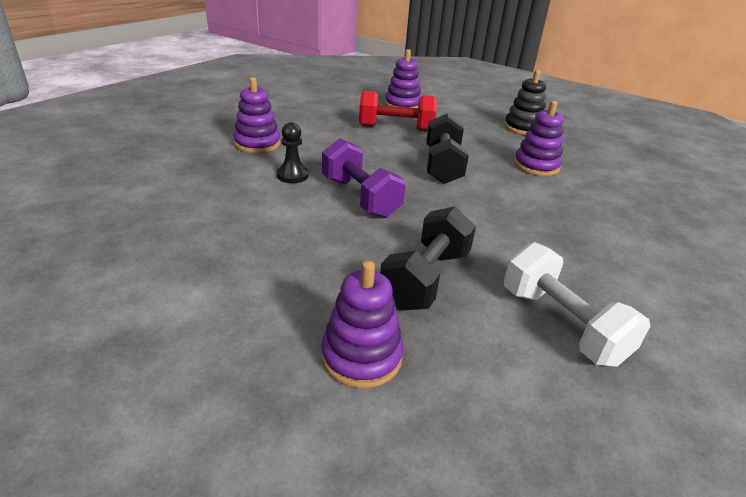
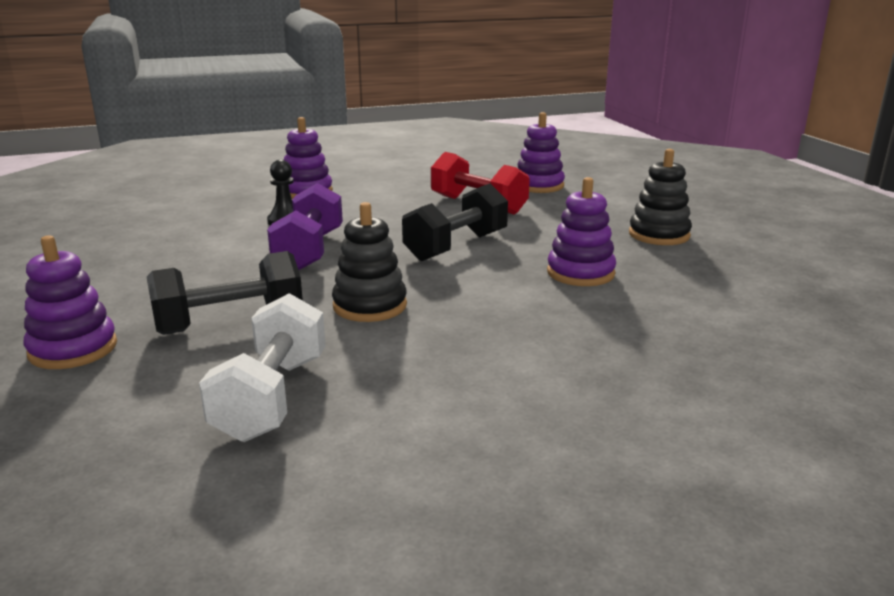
camera: 40 degrees right, 10 degrees down
(480, 229) = (370, 306): none -> black stacking toy

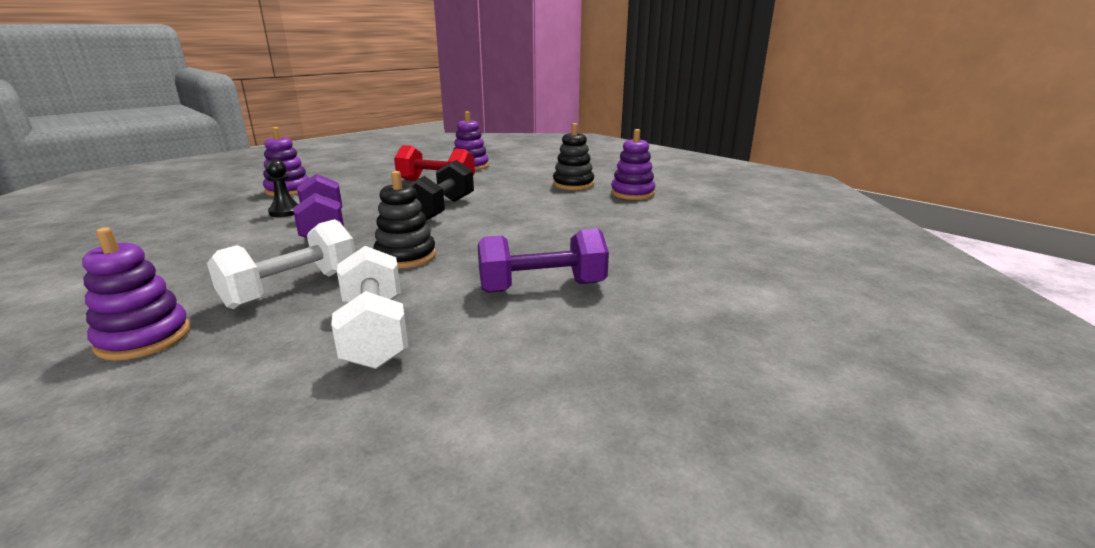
camera: 25 degrees left, 0 degrees up
(230, 323) = (292, 289): black dumbbell -> white dumbbell
(496, 384) = (542, 287): none -> purple dumbbell
(580, 273) = (542, 212): purple stacking toy -> purple stacking toy (632, 193)

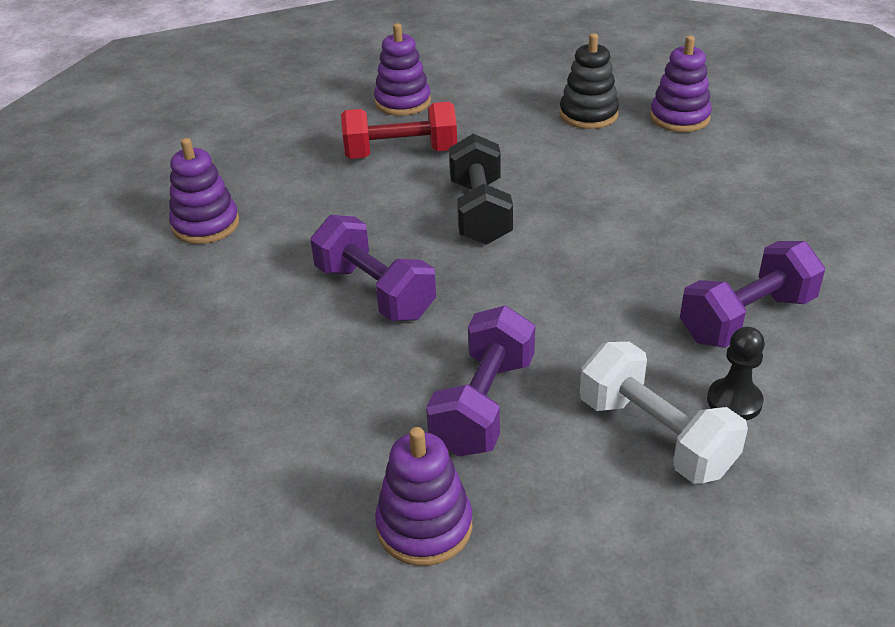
camera: 20 degrees left, 15 degrees up
(285, 212) = (272, 273): black pawn -> black pawn (734, 401)
(292, 289) = (483, 405): white dumbbell -> purple dumbbell
(406, 256) = (544, 313): black stacking toy -> none

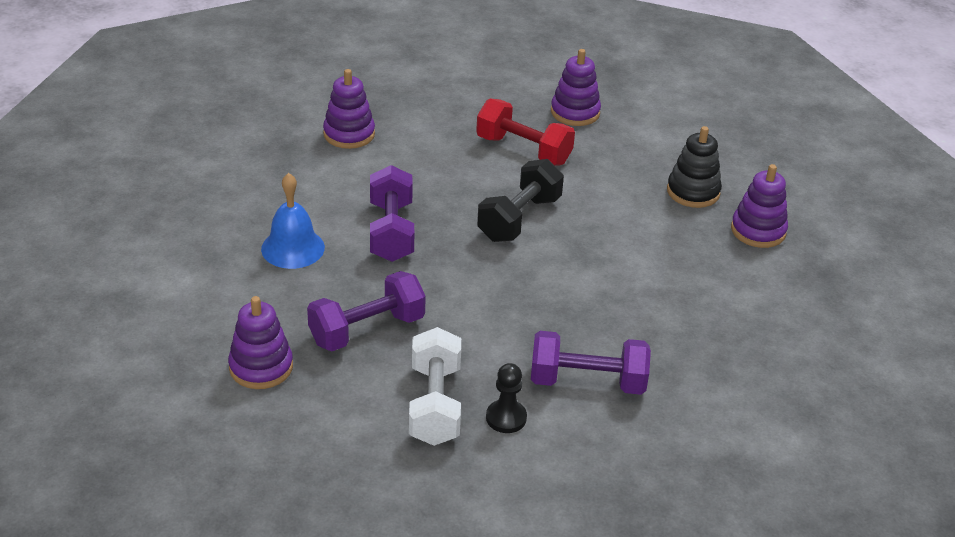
camera: 35 degrees right, 0 degrees up
(289, 370) = (293, 248): none -> blue bell

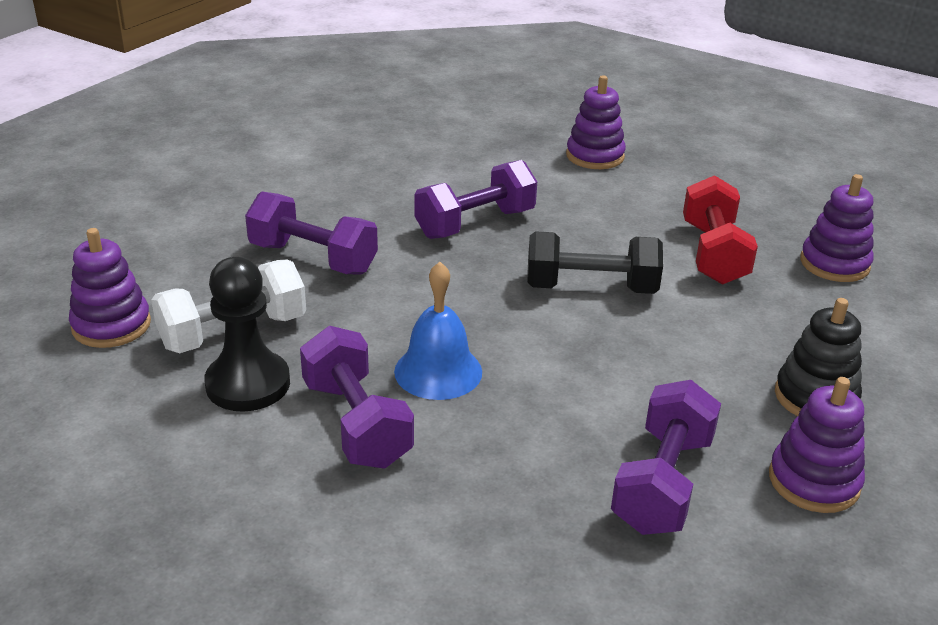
camera: 60 degrees right, 5 degrees down
(261, 367) = (212, 224): purple stacking toy -> purple stacking toy (111, 325)
(293, 248) = (392, 185): blue bell -> blue bell (438, 371)
(506, 418) = (248, 384): black pawn -> black pawn, size x1.63
(725, 283) = (662, 483): none -> purple dumbbell

